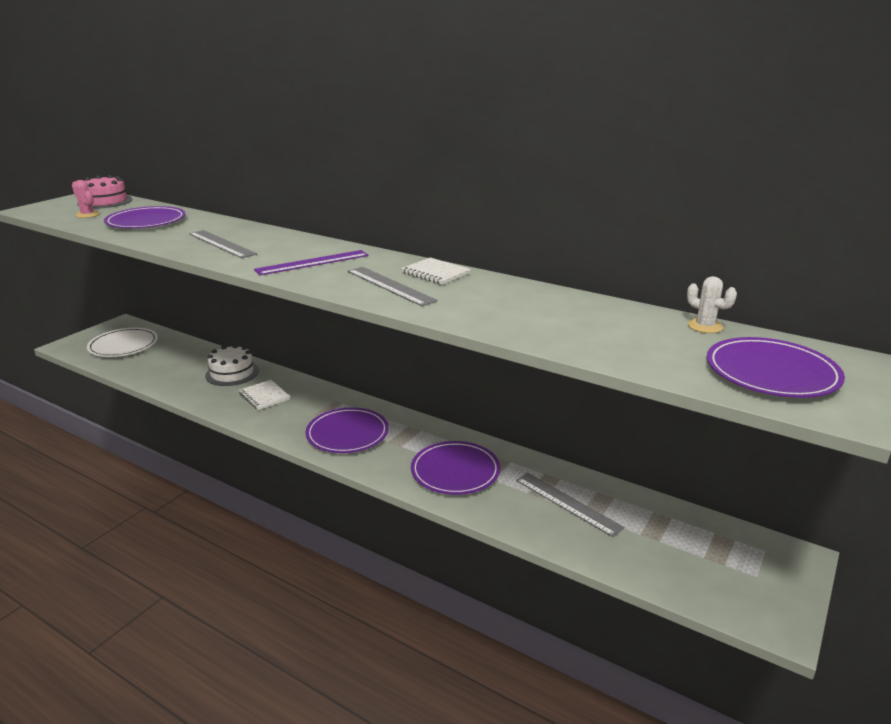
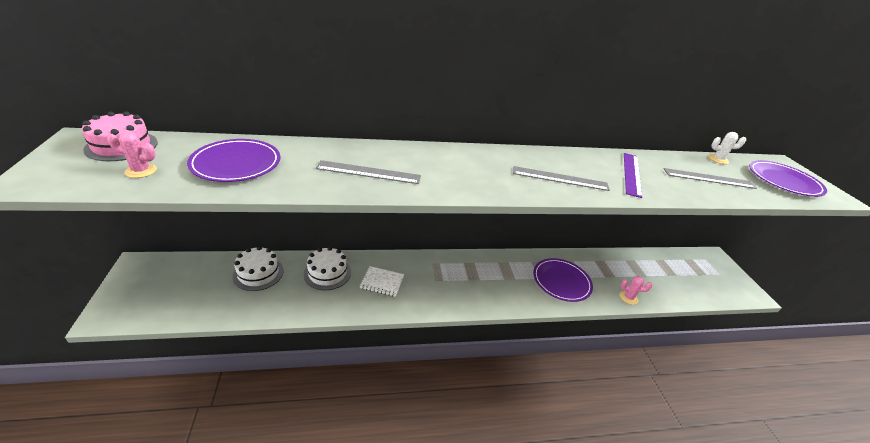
camera: 45 degrees left, 10 degrees up
(123, 345) = (179, 288): white plate -> none
(184, 355) = (258, 273): none -> white cake
(312, 262) = (475, 172): purple ruler -> purple ruler (631, 174)
(347, 433) = (476, 285): purple plate -> none
(435, 273) = (558, 158): white notebook -> none
(522, 524) = (628, 297): none -> pink cactus
(567, 503) = (626, 274): grey ruler -> grey ruler (709, 178)

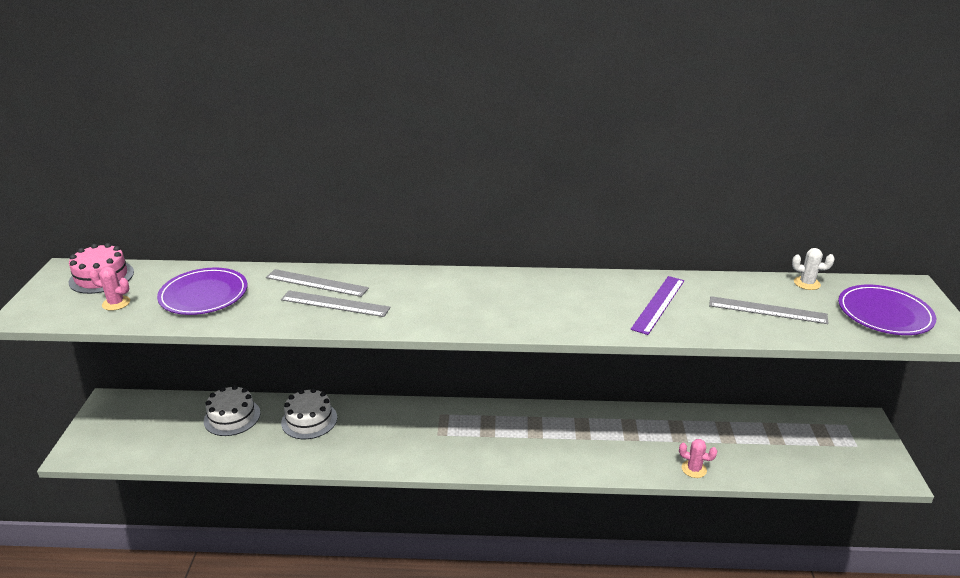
camera: 15 degrees right, 5 degrees down
(382, 282) = (371, 434): white notebook -> none
(560, 178) = (557, 310): grey ruler -> grey ruler (317, 283)
(561, 281) = (606, 444): purple plate -> none

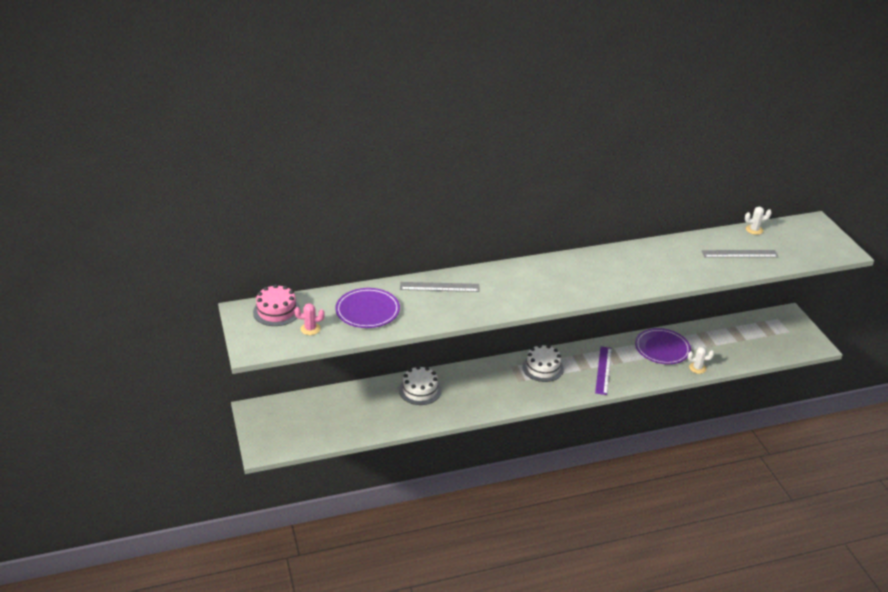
camera: 20 degrees left, 5 degrees up
(232, 417) = (360, 400): white cake -> white cake (543, 368)
(335, 304) = (466, 300): grey ruler -> none
(658, 304) = (673, 261): purple ruler -> purple ruler (603, 370)
(694, 469) = (697, 368): pink cactus -> white cactus
(884, 313) = (807, 244): purple plate -> purple plate (662, 348)

